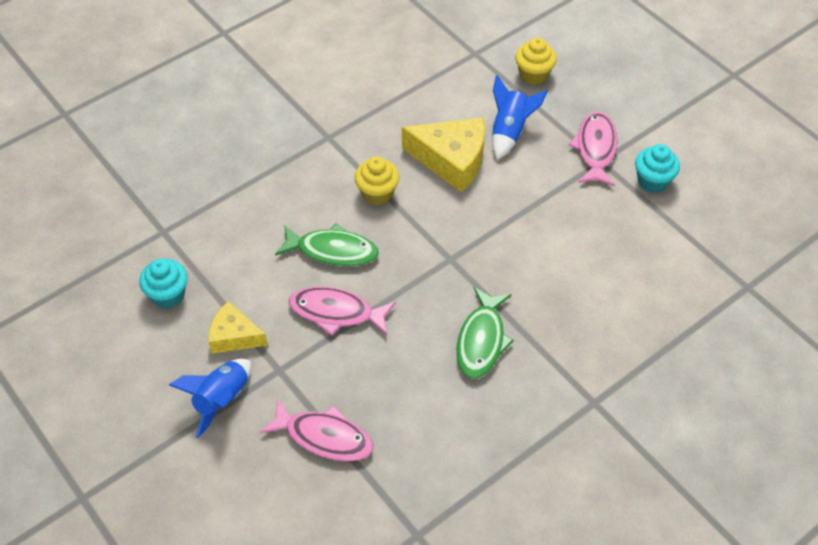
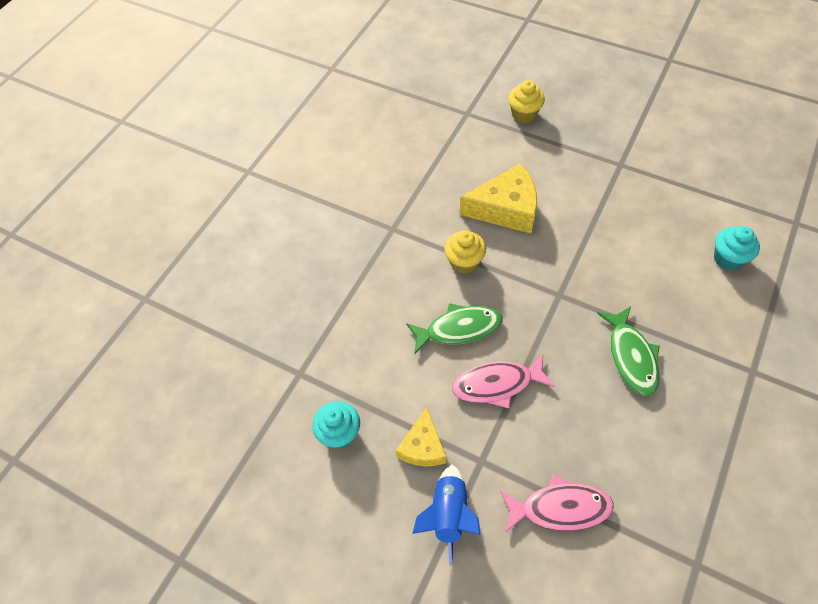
camera: 20 degrees left, 5 degrees up
(234, 336) = (423, 446): yellow cheese -> yellow cheese turned 75 degrees counterclockwise
(510, 131) = (536, 167): blue rocket -> none
(595, 148) = (610, 156): pink fish -> none
(653, 181) = (670, 165): turquoise cupcake -> turquoise cupcake (728, 258)

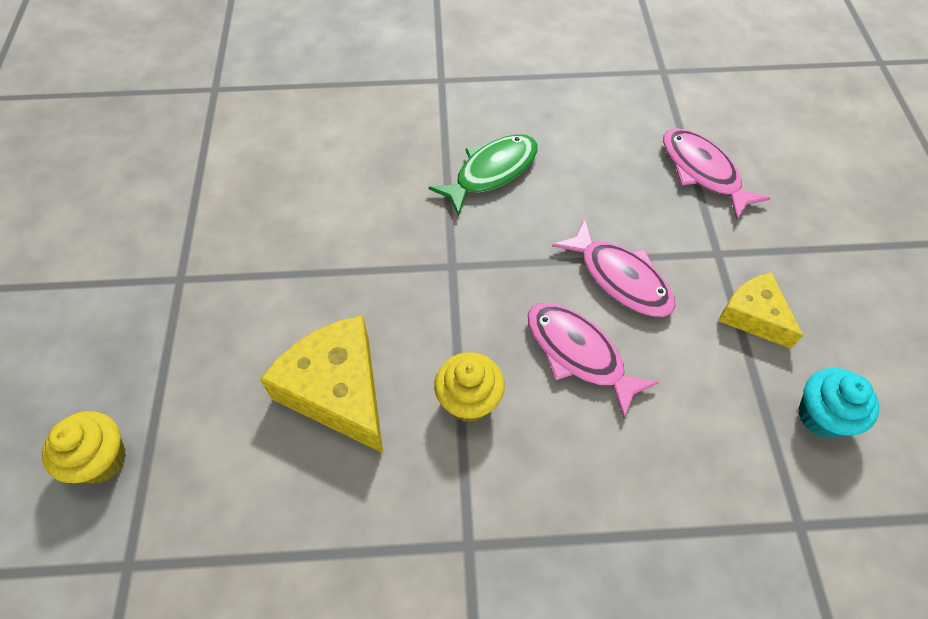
camera: 125 degrees left, 0 degrees up
(423, 446) = (754, 316): yellow cheese -> yellow cheese turned 105 degrees counterclockwise
(448, 514) = (796, 256): blue rocket -> none
(459, 329) = (579, 354): green fish -> pink fish
(728, 258) = (300, 130): turquoise cupcake -> none

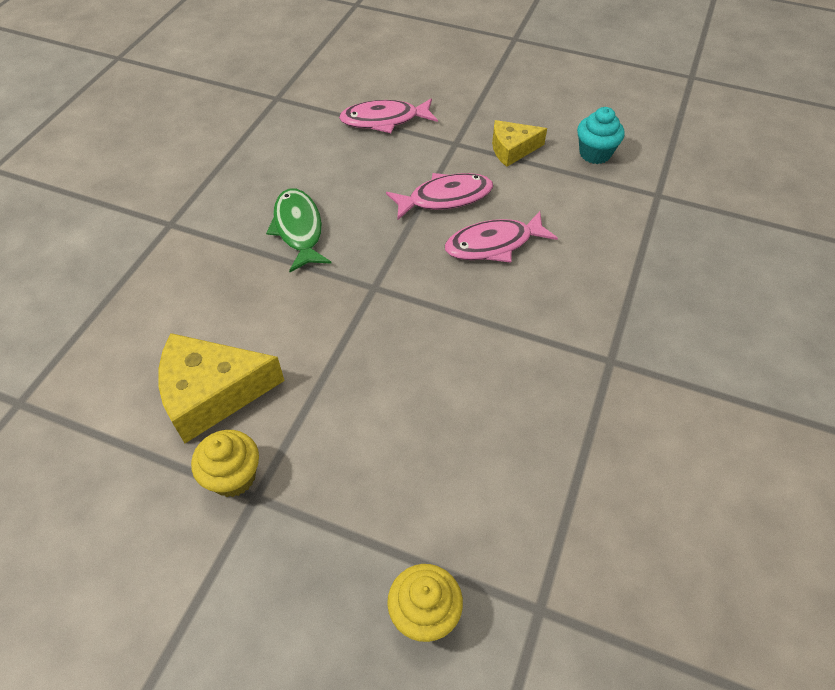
camera: 65 degrees left, 5 degrees down
(338, 391) = (448, 401): yellow cheese -> yellow cheese (212, 393)
(469, 400) = (499, 319): yellow cupcake -> yellow cupcake (233, 476)

